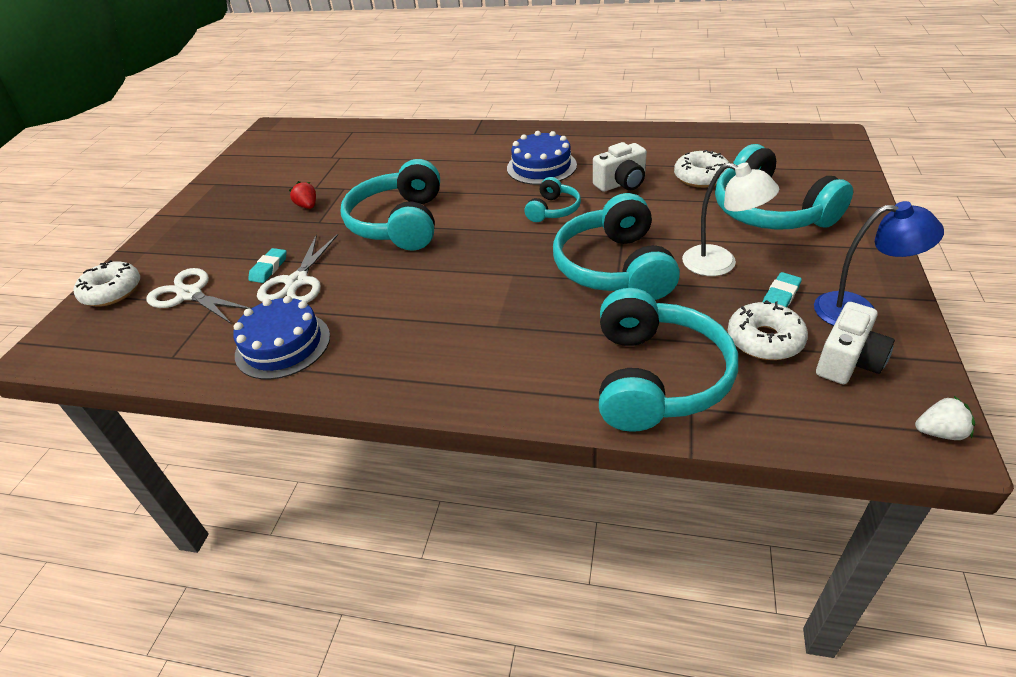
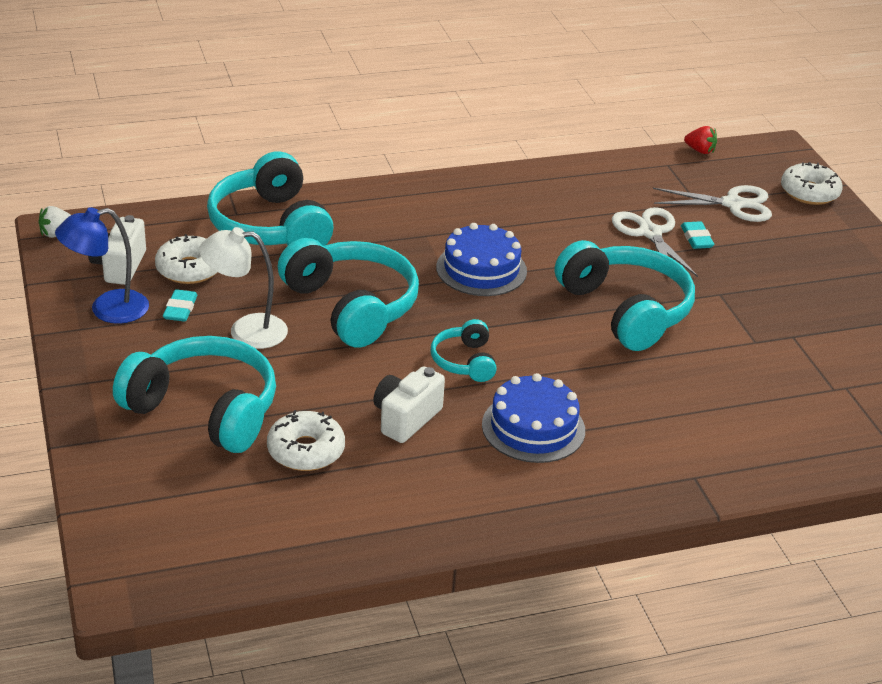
camera: 145 degrees right, 5 degrees down
(283, 345) = (590, 188): blue cake -> blue cake (481, 269)
(307, 206) = (762, 309): red strawberry -> red strawberry (700, 151)

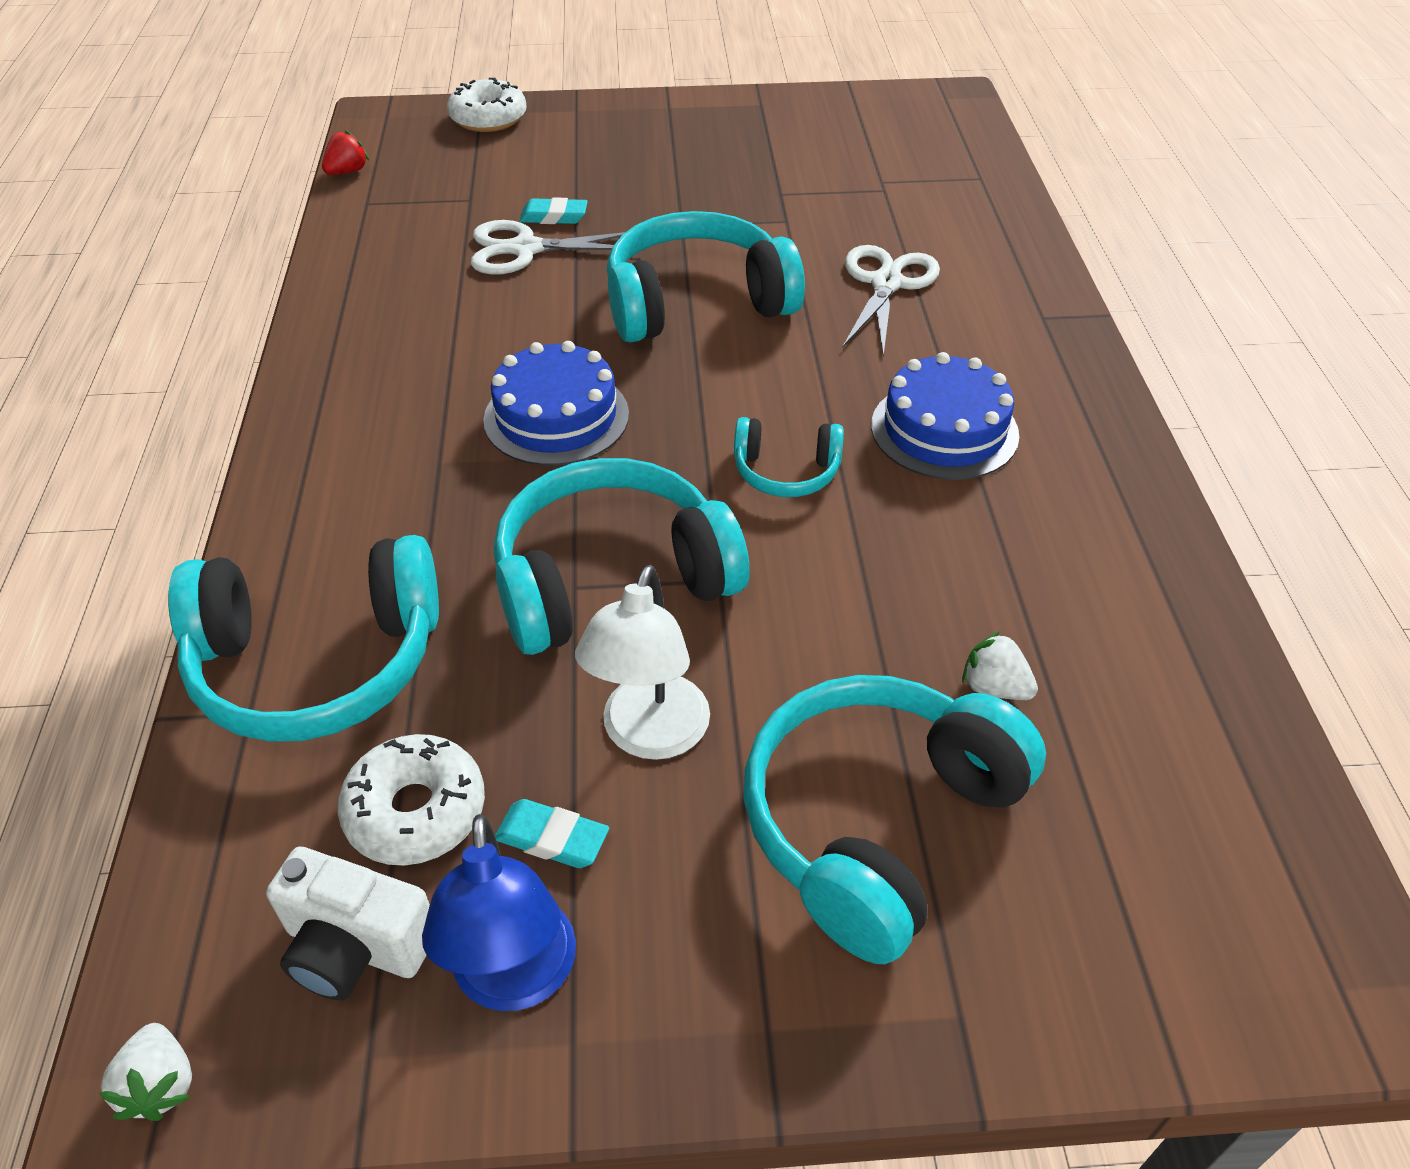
camera: 75 degrees left, 10 degrees up
(306, 450) = (994, 687): white donut -> white strawberry
(406, 418) = (917, 555): white camera -> none
(733, 204) = (488, 174): white scissors -> white scissors (886, 283)

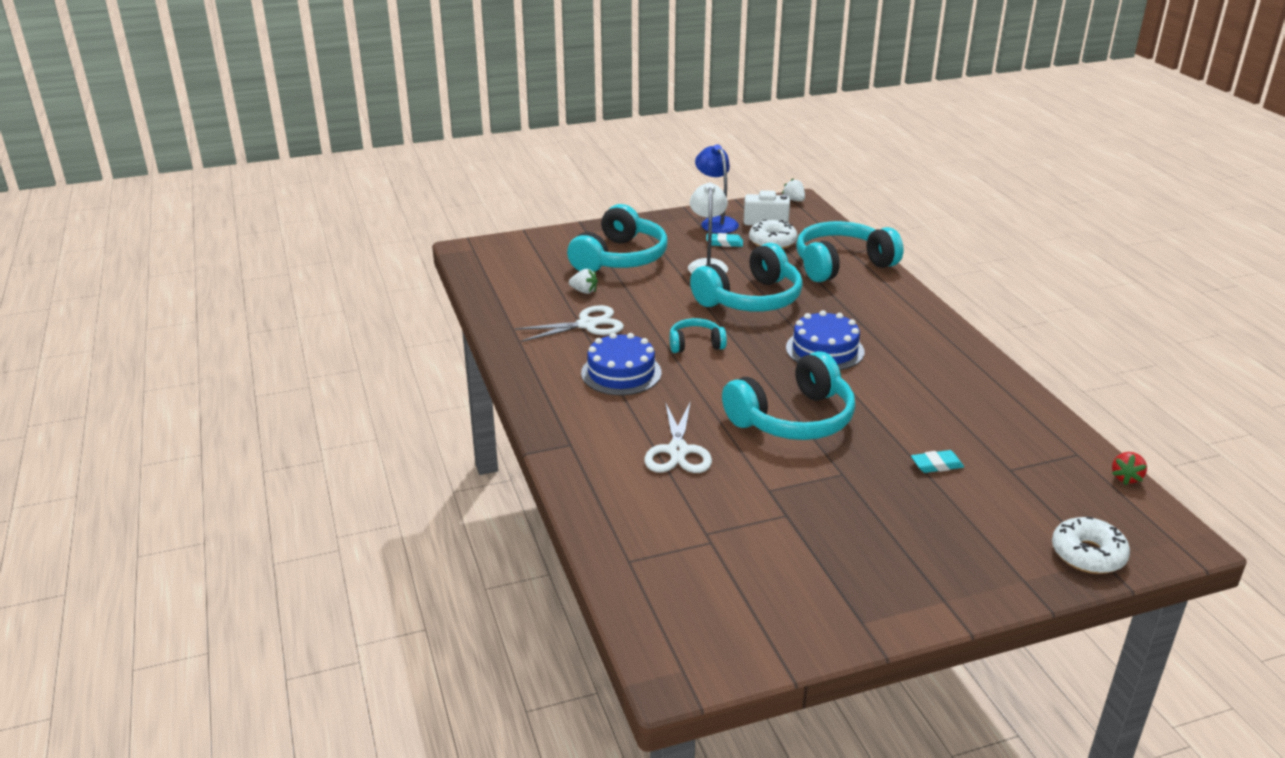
camera: 165 degrees right, 15 degrees down
(525, 249) = (931, 437): white scissors -> white scissors (587, 325)

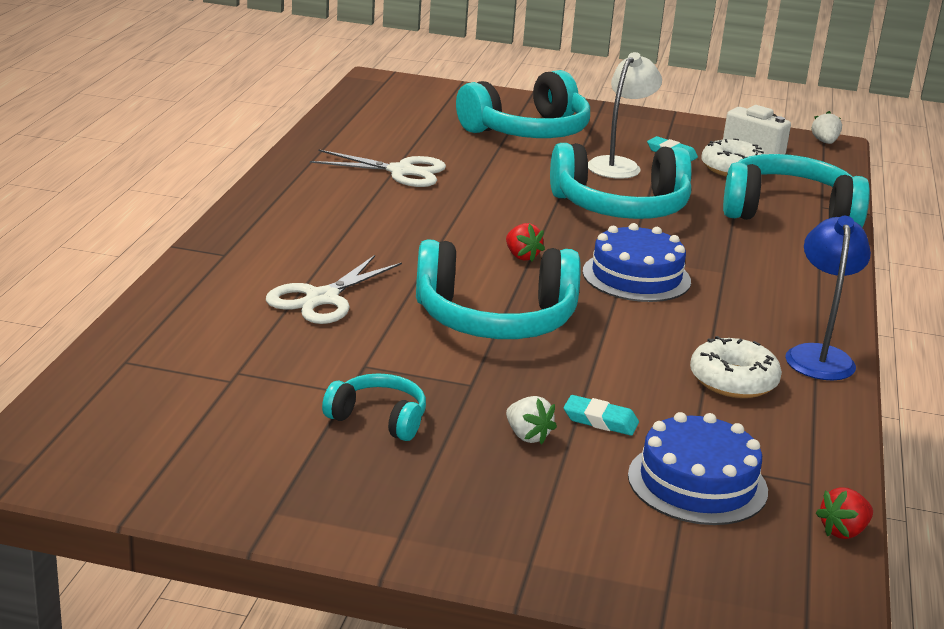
camera: 30 degrees right, 5 degrees down
(584, 291) = (443, 145): white strawberry -> white strawberry (527, 436)
(621, 373) = (371, 219): blue cake -> blue cake (697, 483)
(695, 344) = (491, 223): turquoise headphones -> turquoise headphones (378, 419)
(716, 222) = (691, 134): blue lamp -> blue lamp (819, 355)
(745, 363) = (521, 256): none -> red strawberry
(1088, 554) = (657, 577): white donut -> white donut (733, 381)

